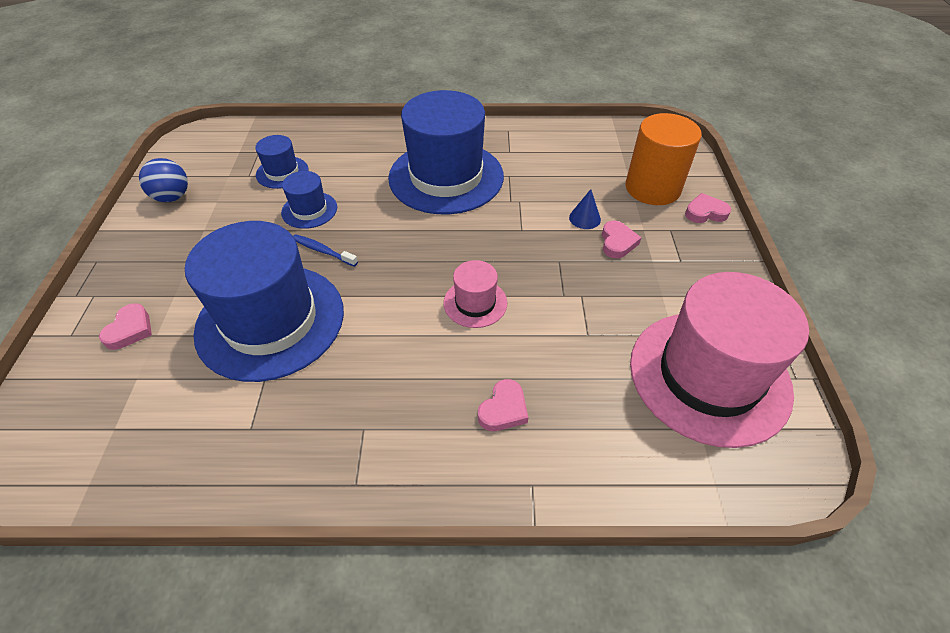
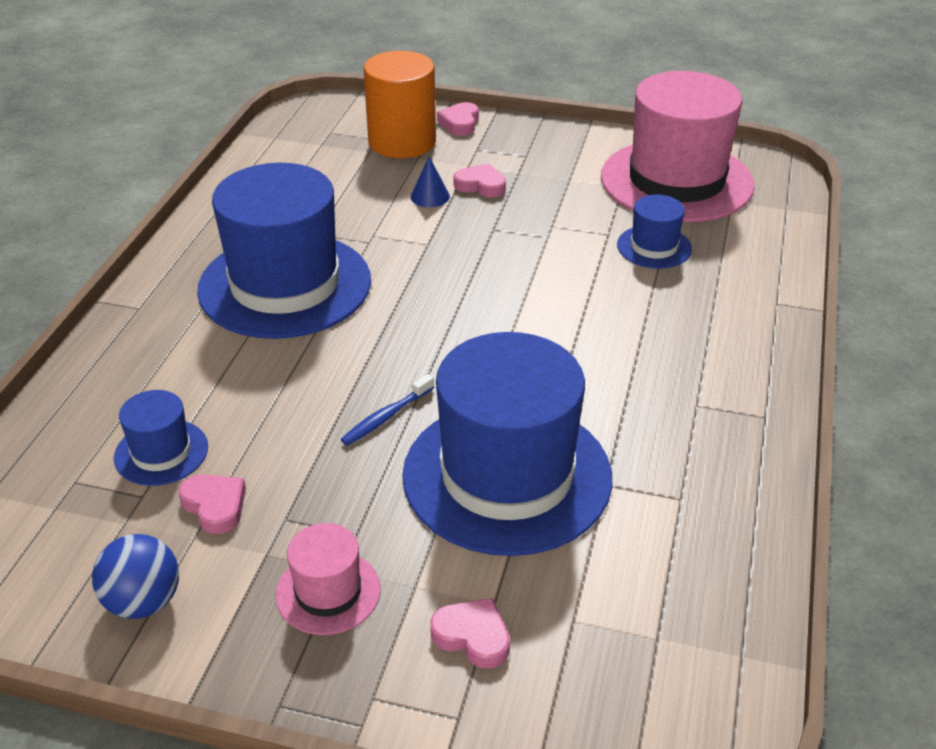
camera: 75 degrees left, 10 degrees down
(309, 210) = (283, 425): blue hat -> blue hat (654, 247)
(475, 303) = (537, 298): pink hat -> pink hat (328, 592)
(503, 409) = (690, 304): pink heart -> pink heart (215, 506)

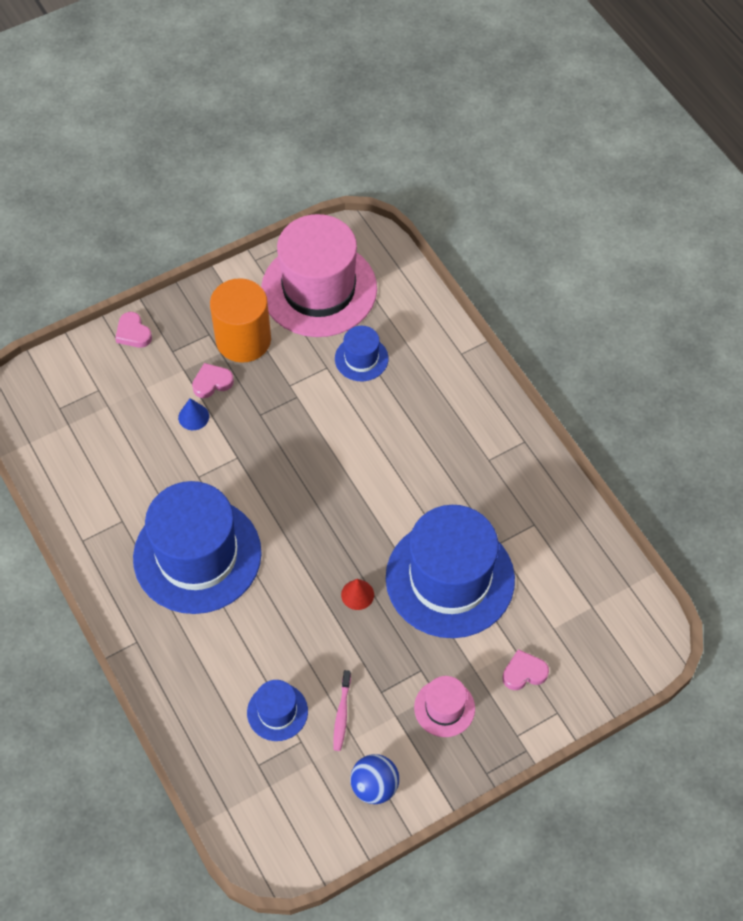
camera: 45 degrees left, 20 degrees up
(215, 506) = (342, 714): pink heart -> pink toothbrush
(386, 417) = (357, 594): blue toothbrush -> red cone
(402, 142) = (118, 380): orange cylinder -> orange cylinder (243, 340)

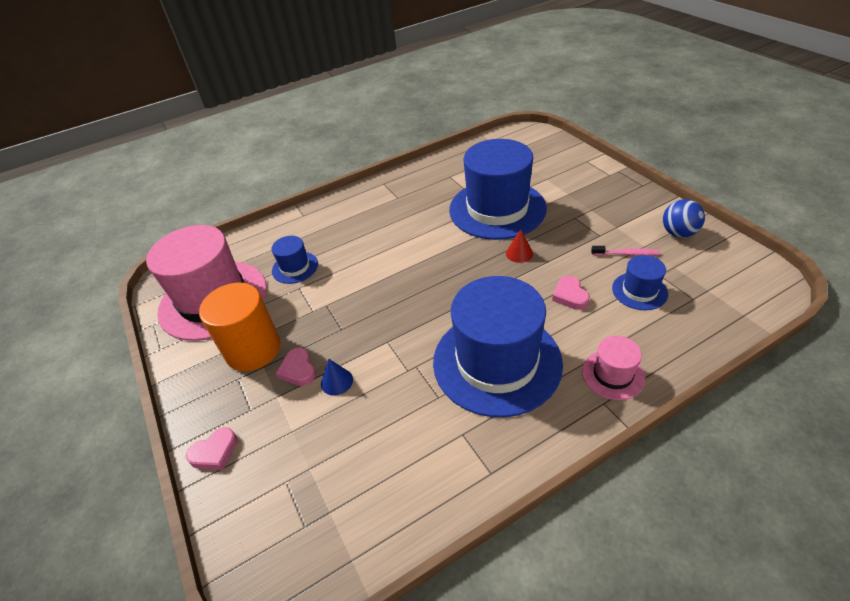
camera: 85 degrees left, 15 degrees down
(444, 708) = (601, 205): pink hat -> pink hat (613, 374)
(524, 672) = (563, 174): pink heart -> pink heart (570, 296)

